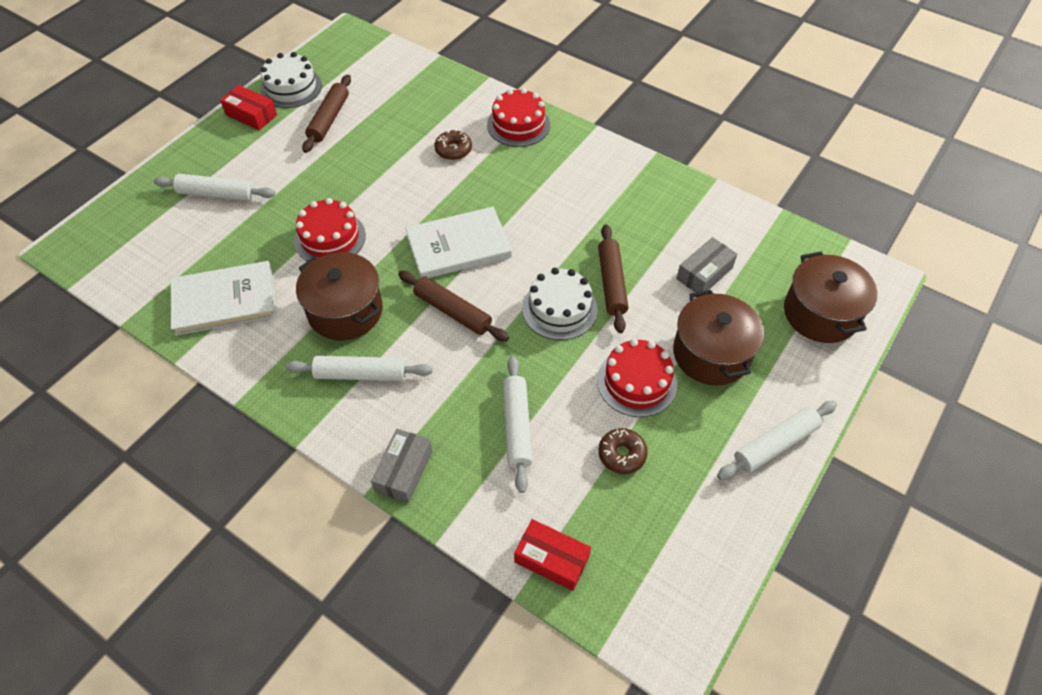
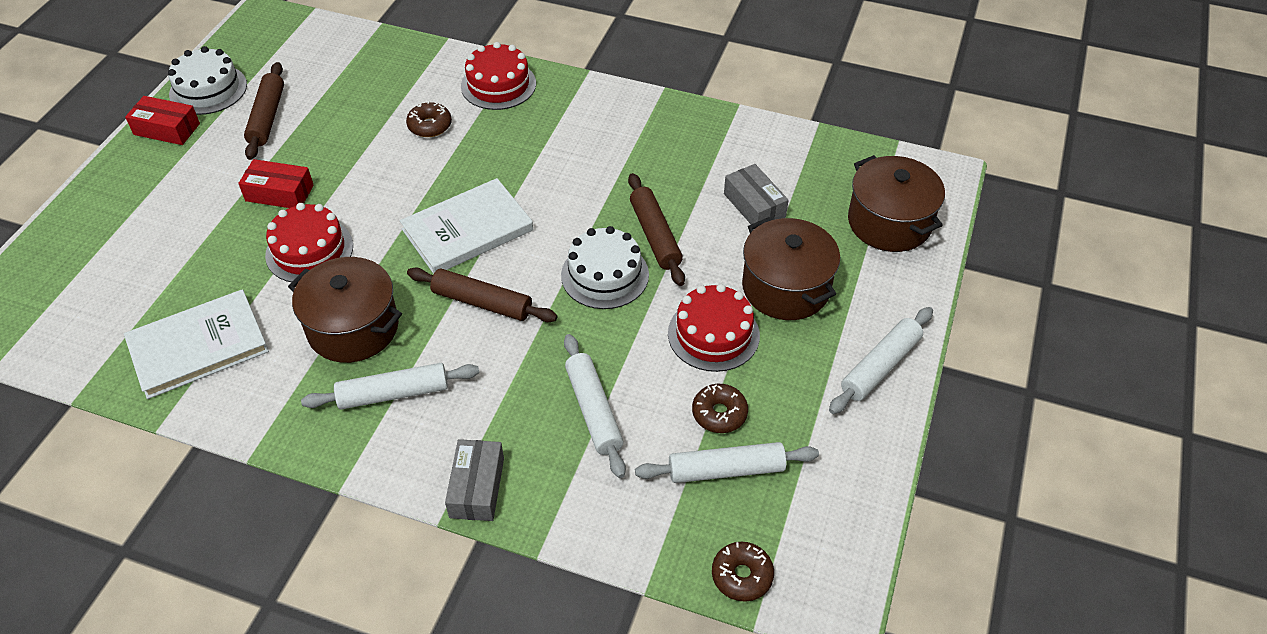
camera: 15 degrees left, 5 degrees down
(217, 194) = (151, 227): white rolling pin -> white rolling pin (726, 470)
(551, 559) = (674, 541): red box -> red box (279, 193)
(600, 605) = (742, 576): none -> brown donut
(704, 273) = (754, 205): grey box -> grey box turned 60 degrees counterclockwise

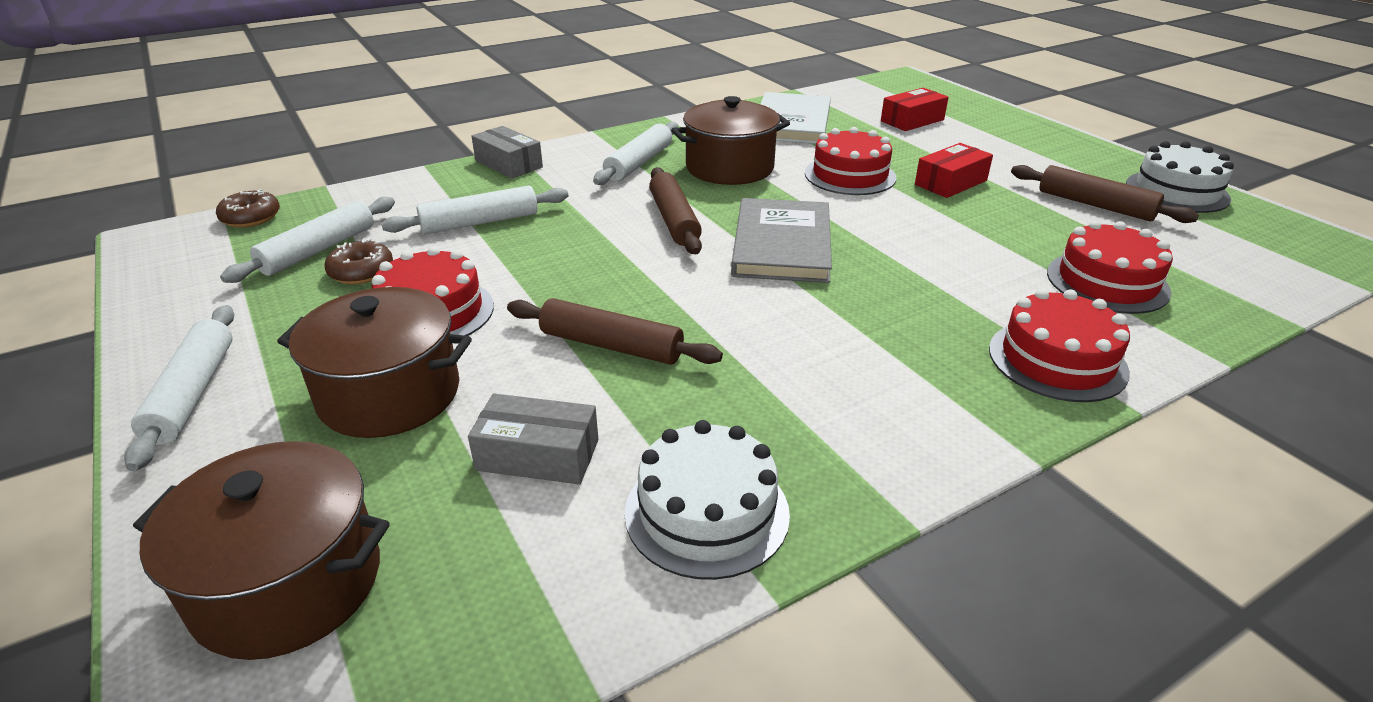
camera: 130 degrees right, 15 degrees down
(167, 129) = (1110, 163): red box -> red box (912, 120)
(390, 88) = (1107, 282): none -> red cake
(430, 126) = (997, 282): brown donut -> none
(467, 230) = (782, 245): white book -> grey book
(482, 302) = (674, 220): brown rolling pin -> brown rolling pin turned 75 degrees counterclockwise
(593, 410) = (480, 222): white rolling pin -> white rolling pin turned 45 degrees counterclockwise
(605, 275) = (607, 289): white cake -> white cake (707, 512)

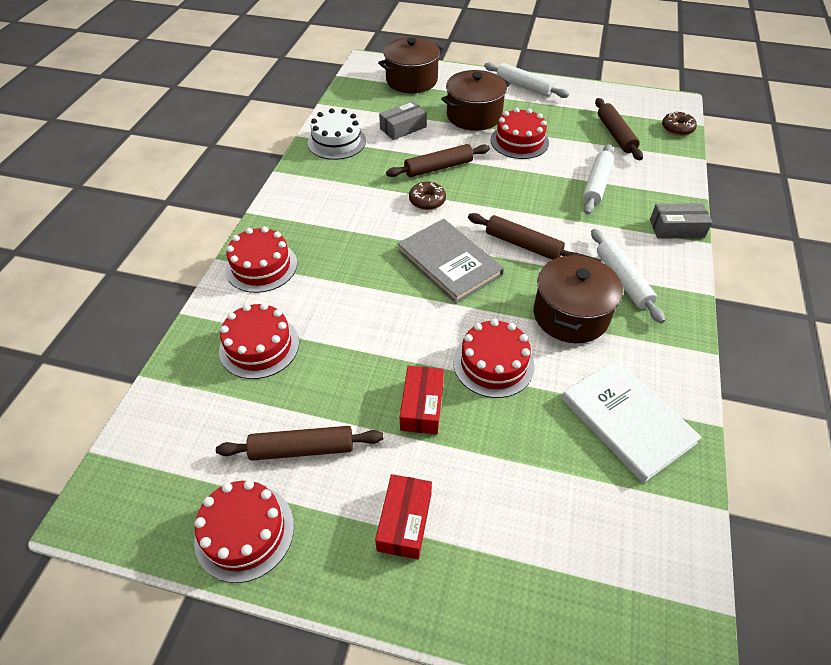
camera: 135 degrees right, 15 degrees up
(318, 250) = (615, 135): white rolling pin -> brown rolling pin
(361, 272) = (578, 138): brown donut -> brown donut (427, 201)
(912, 120) = (551, 516): red box -> red box (404, 521)
(1177, 191) = (244, 532): white cake -> red cake

